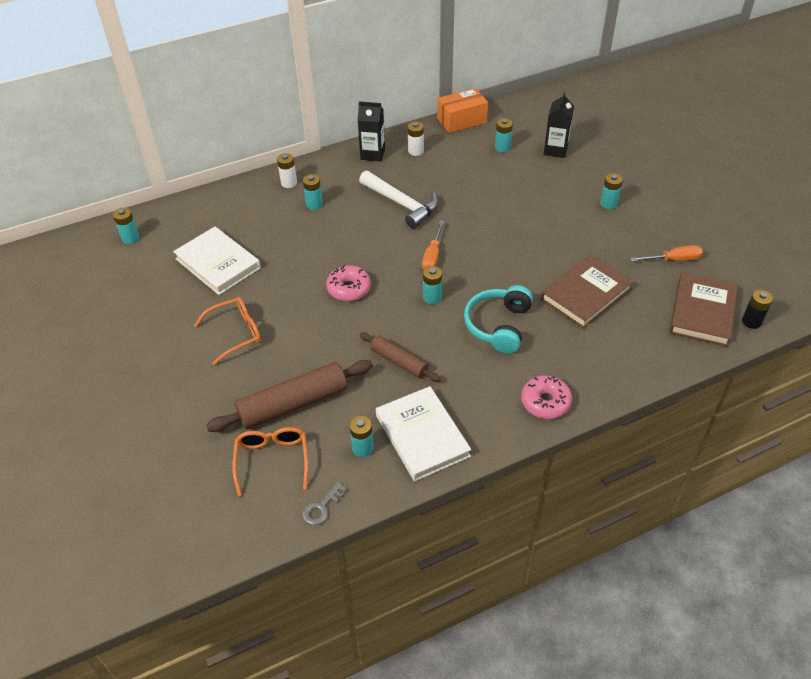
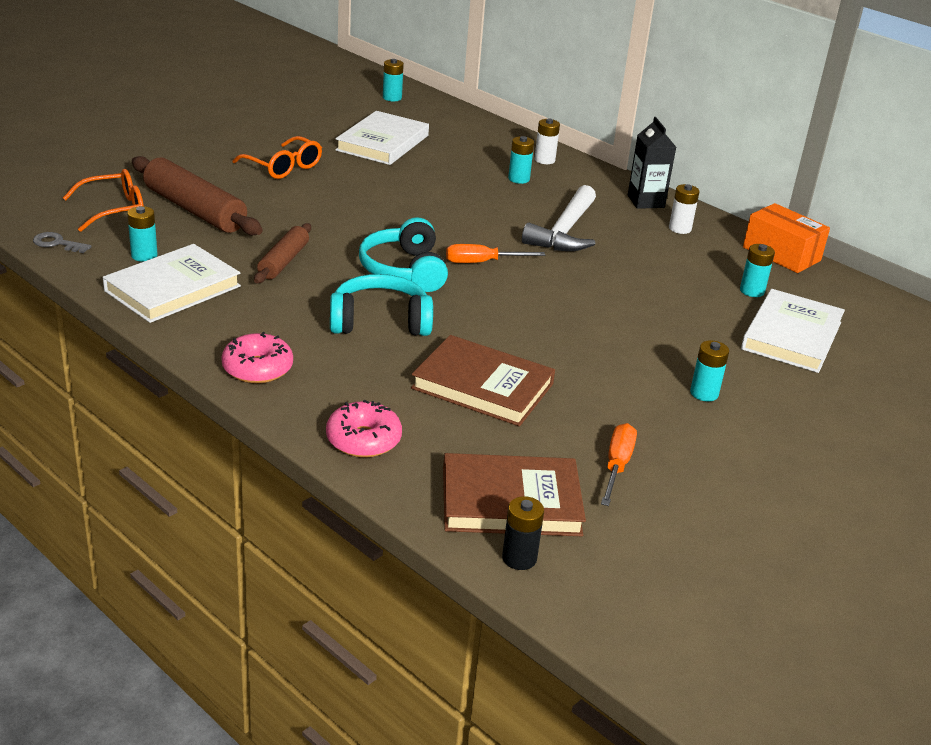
camera: 65 degrees right, 15 degrees down
(349, 288) = (388, 217): pink donut -> pink donut (363, 440)
(432, 297) = (404, 270): turquoise battery -> turquoise headphones
(555, 150) = (791, 336): black carton -> white book
(673, 260) = (617, 466): orange screwdriver -> orange screwdriver turned 135 degrees counterclockwise

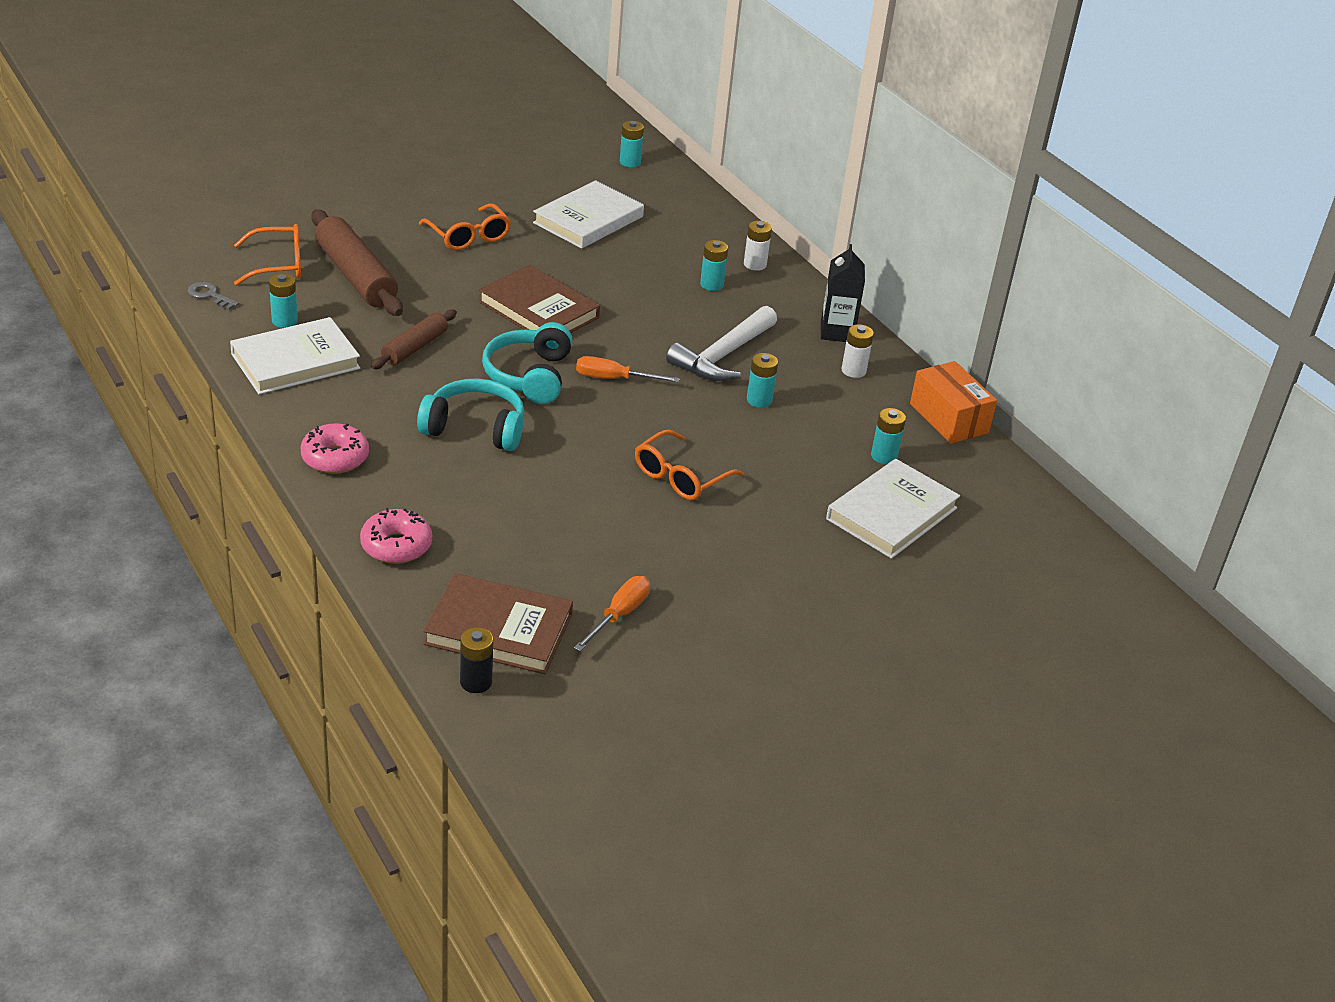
camera: 15 degrees right, 5 degrees up
(483, 386) = (537, 512): brown book -> brown book (539, 310)
(593, 334) = (680, 477): none -> orange glasses
(704, 393) = (754, 559): turquoise battery -> turquoise battery (759, 400)

